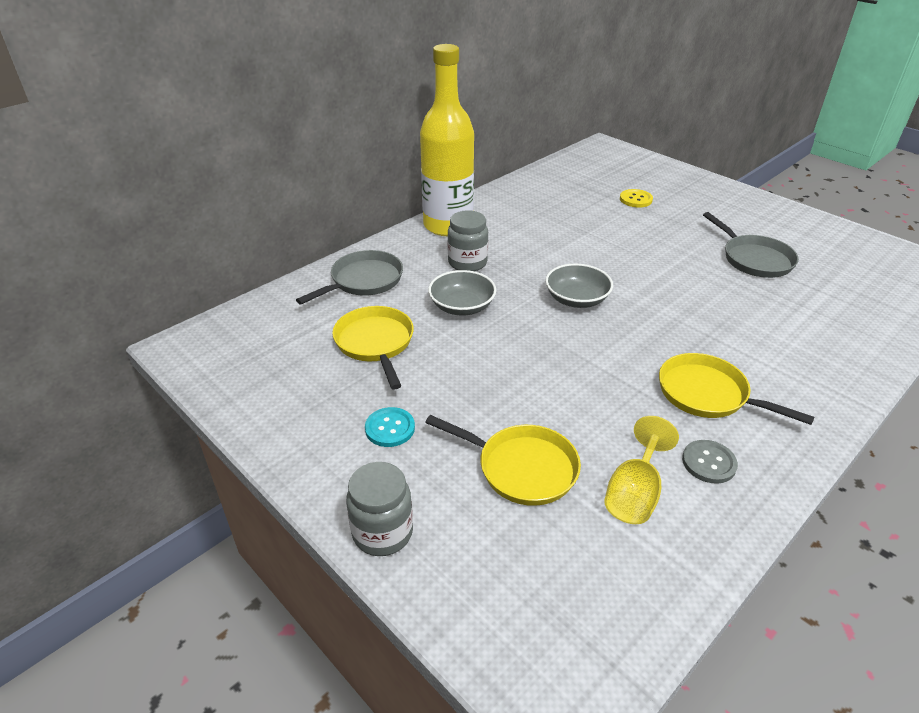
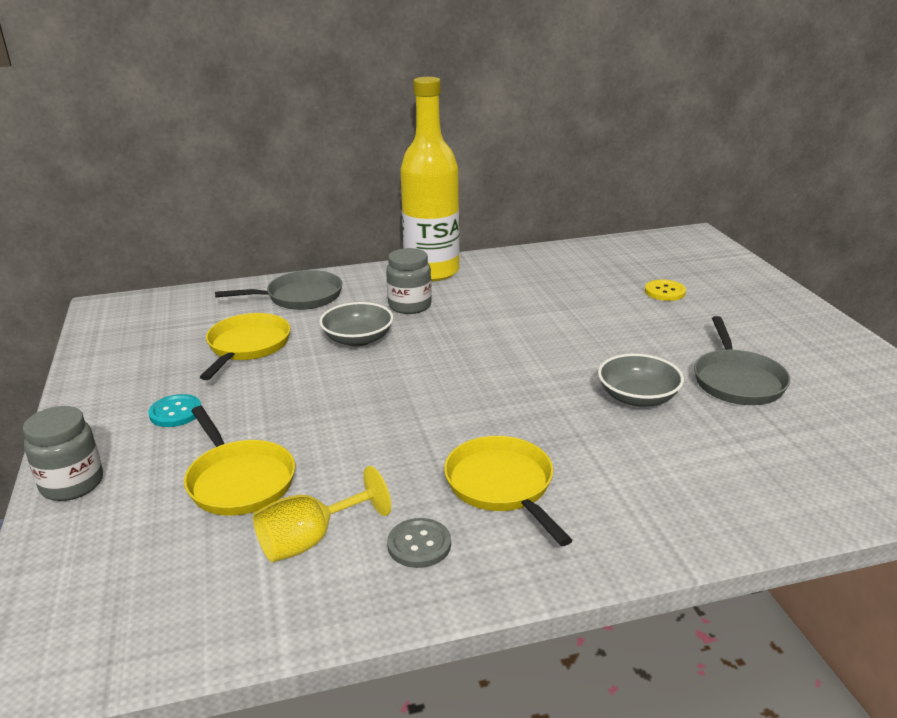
camera: 30 degrees right, 10 degrees down
(576, 299) = (476, 363): grey bowl -> grey bowl (638, 397)

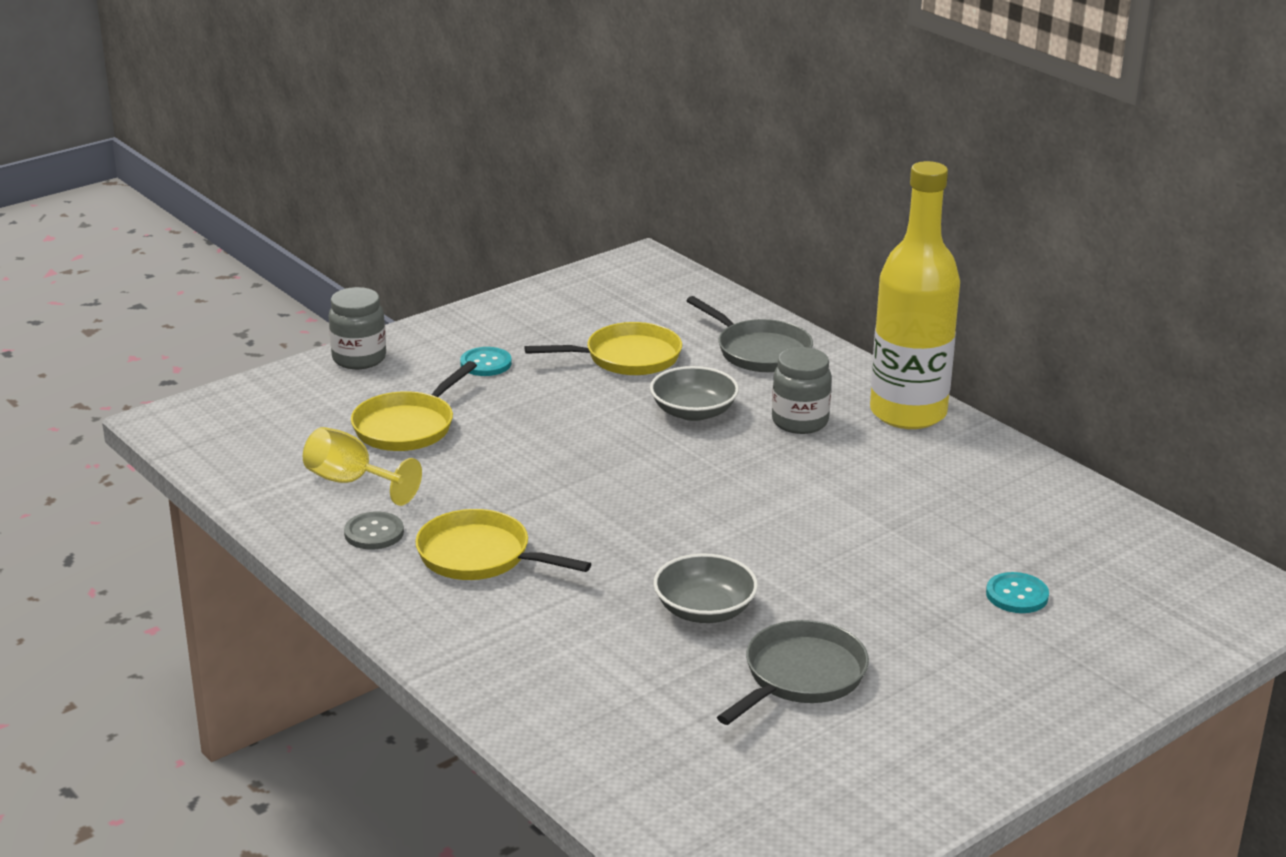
camera: 65 degrees right, 0 degrees up
(502, 486) = (480, 556): yellow pan -> yellow pan turned 105 degrees counterclockwise
(665, 292) = (1017, 595): yellow button -> turquoise button
(737, 380) = (800, 676): grey pan -> grey pan turned 150 degrees clockwise

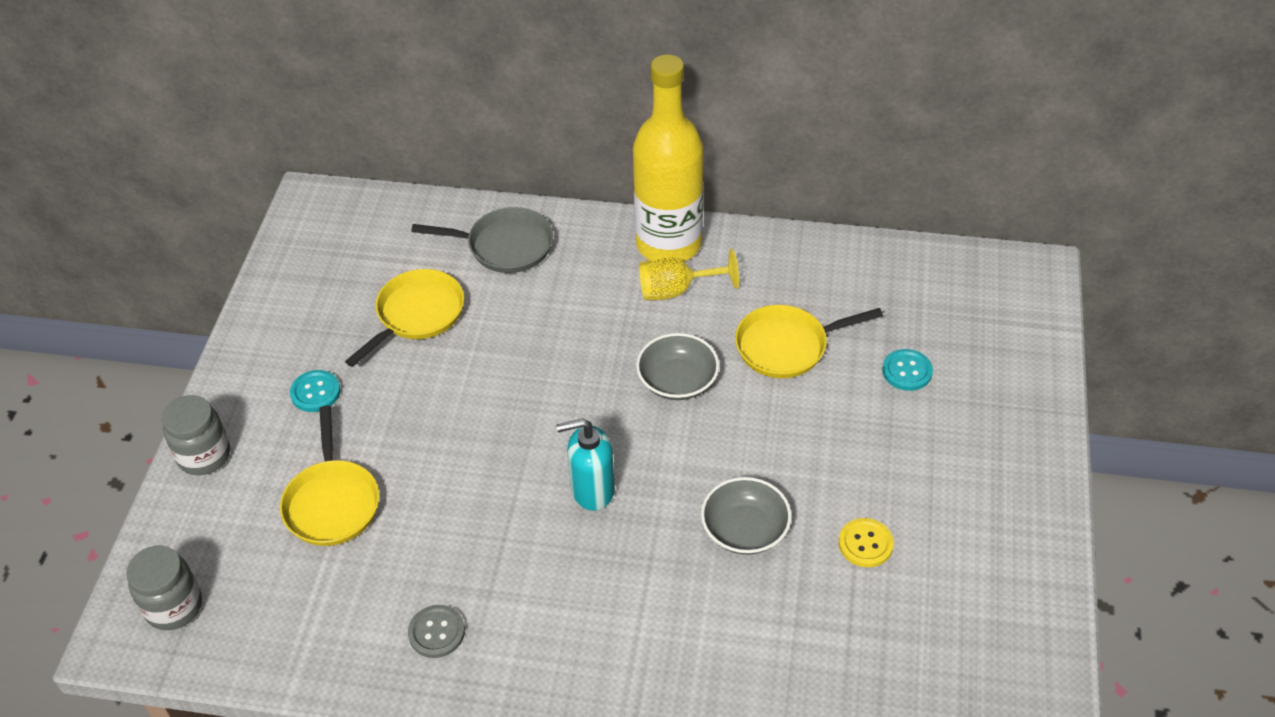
camera: 40 degrees left, 20 degrees up
(351, 482) = (357, 593): yellow goblet -> yellow goblet (676, 290)
(480, 556) = (541, 595): yellow pan -> yellow pan (787, 346)
(612, 521) = (592, 490): none -> turquoise soap dispenser
(693, 412) = (527, 340): grey bowl -> grey bowl (677, 381)
(800, 422) = (609, 300): grey jar -> grey jar (174, 606)
(800, 676) = (865, 544): grey pan -> yellow button

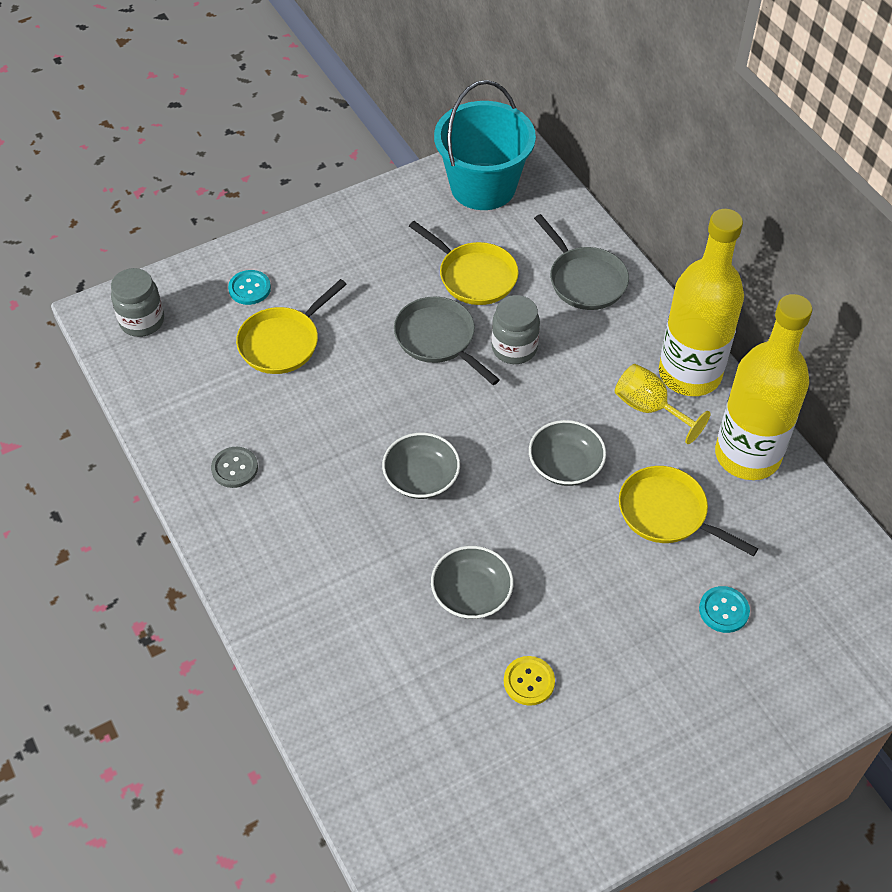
camera: 50 degrees right, 5 degrees up
(204, 455) = (259, 252): grey jar -> grey jar (514, 348)
(315, 392) = (359, 270): turquoise button -> turquoise button (249, 288)
(327, 246) = (483, 186): none -> turquoise bucket
(416, 315) = (473, 276): yellow pan -> yellow pan turned 45 degrees clockwise
(457, 383) = (438, 339): none -> grey pan
(592, 490) = (421, 478): turquoise soap dispenser -> grey bowl
(779, 262) = (747, 455): none -> yellow bottle

